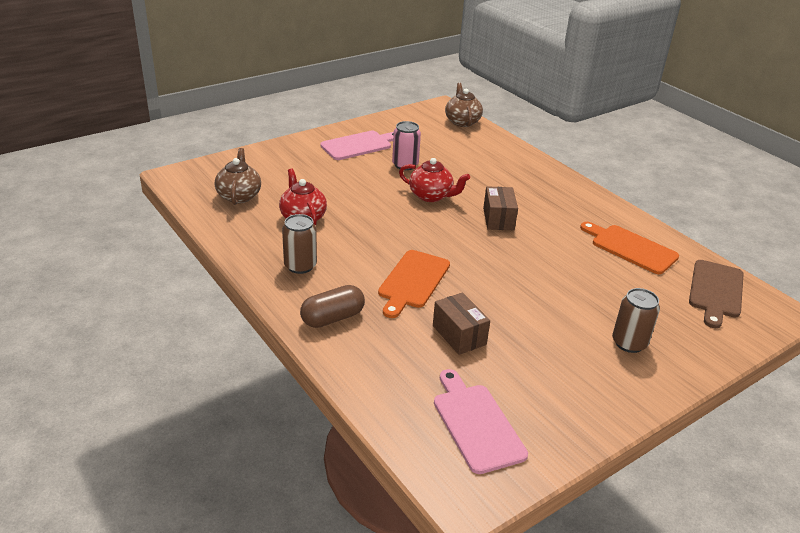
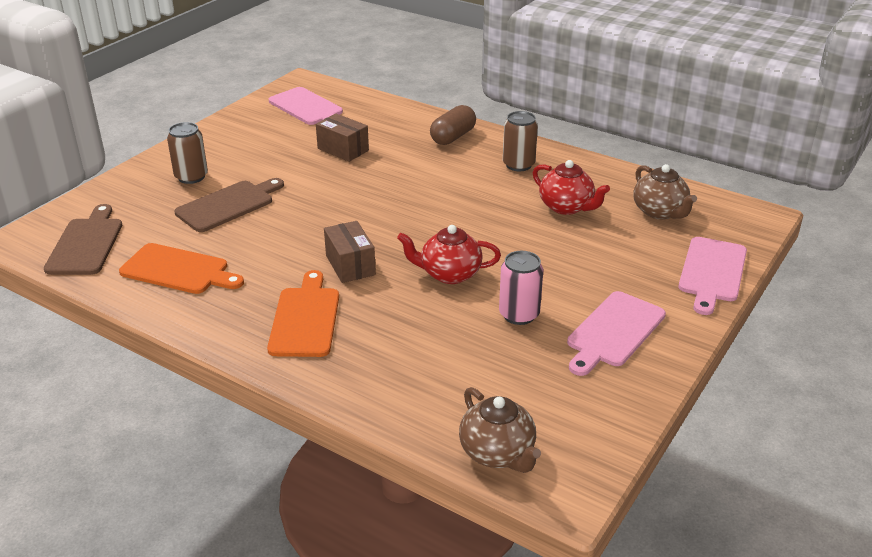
camera: 160 degrees right, 0 degrees up
(262, 155) = (712, 272): none -> pink cutting board
(413, 281) = (407, 177): orange cutting board -> orange cutting board (305, 319)
(590, 297) = (228, 205): none -> brown cutting board

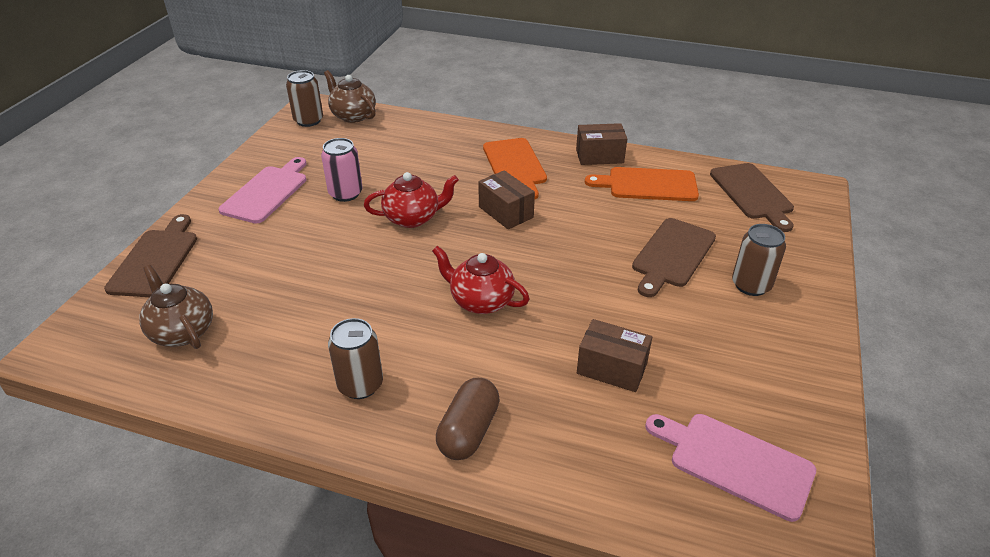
camera: 165 degrees right, 5 degrees up
(195, 315) = (599, 156): none -> brown box
(567, 207) = (296, 319): red teapot -> red teapot (480, 301)
(570, 455) = (308, 120): none -> brown can
(712, 272) = (156, 260): pink cutting board -> brown cutting board

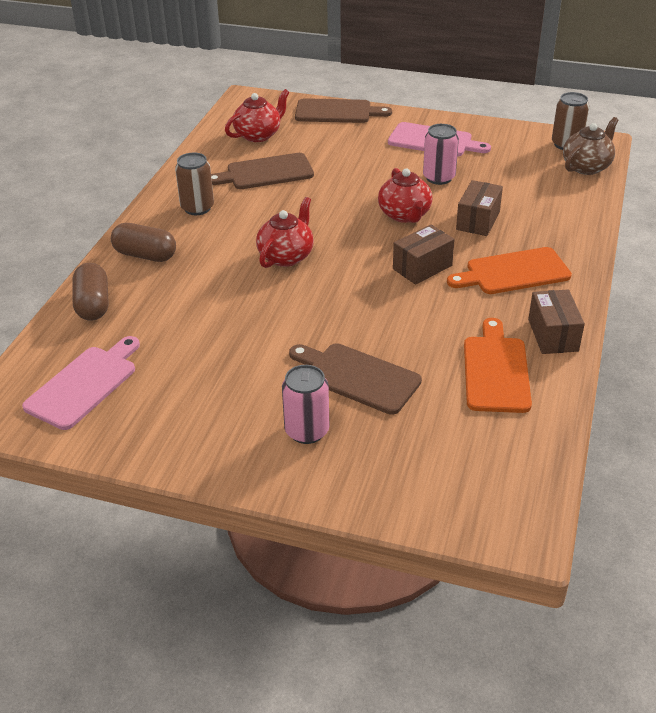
camera: 90 degrees right, 0 degrees up
(182, 331) = (258, 135): brown teapot -> red teapot
(580, 476) = (93, 304): none -> brown capsule
(611, 368) = (197, 325): brown box -> brown box (478, 221)
(751, 285) = (307, 431): brown can -> pink can
(752, 194) = (494, 463): brown cutting board -> brown cutting board (266, 172)

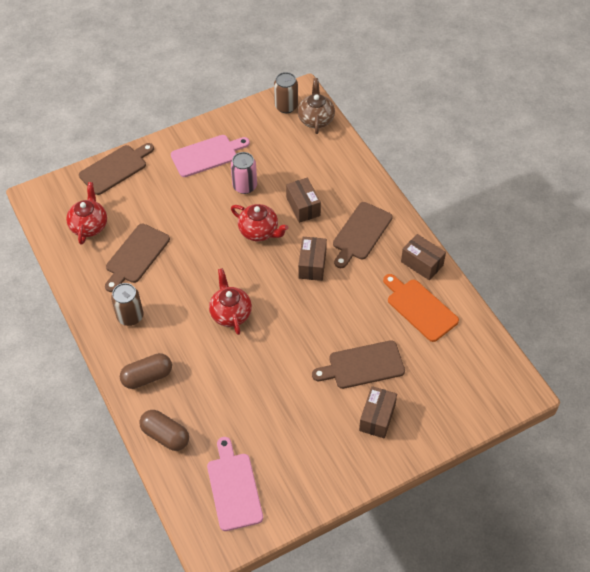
camera: 45 degrees left, 15 degrees up
(307, 431) = (377, 418): pink can -> brown box
(513, 272) = (361, 233): orange cutting board -> brown cutting board

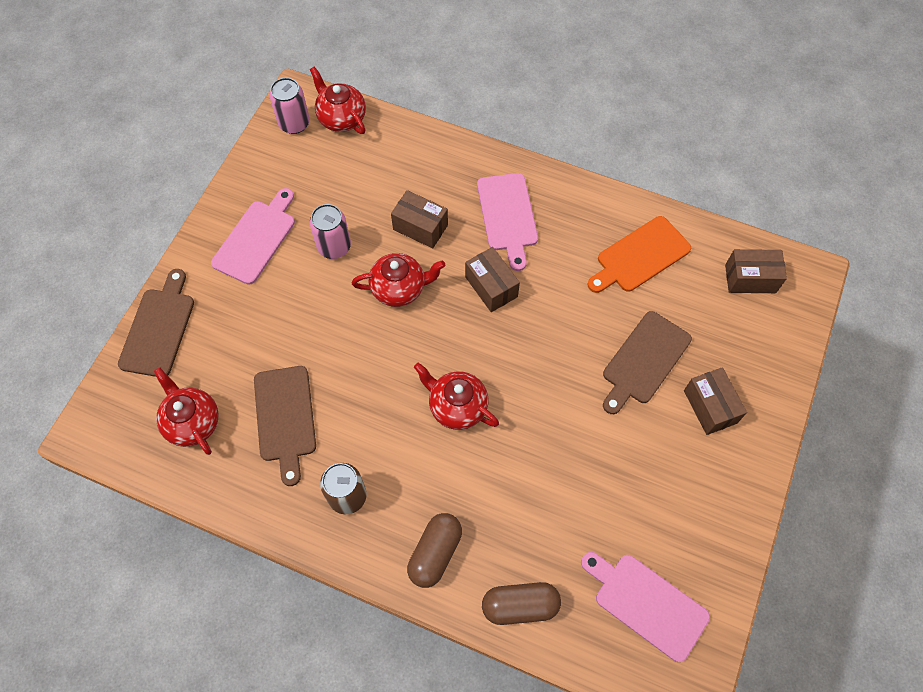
camera: 40 degrees left, 10 degrees up
(286, 106) = (294, 123): brown can -> pink can
(316, 119) = (341, 118): brown teapot -> red teapot
(361, 233) = (507, 216): brown cutting board -> pink cutting board
(420, 308) = (640, 256): orange cutting board -> orange cutting board turned 45 degrees counterclockwise
(422, 263) = (597, 206): brown box -> brown box (750, 279)

